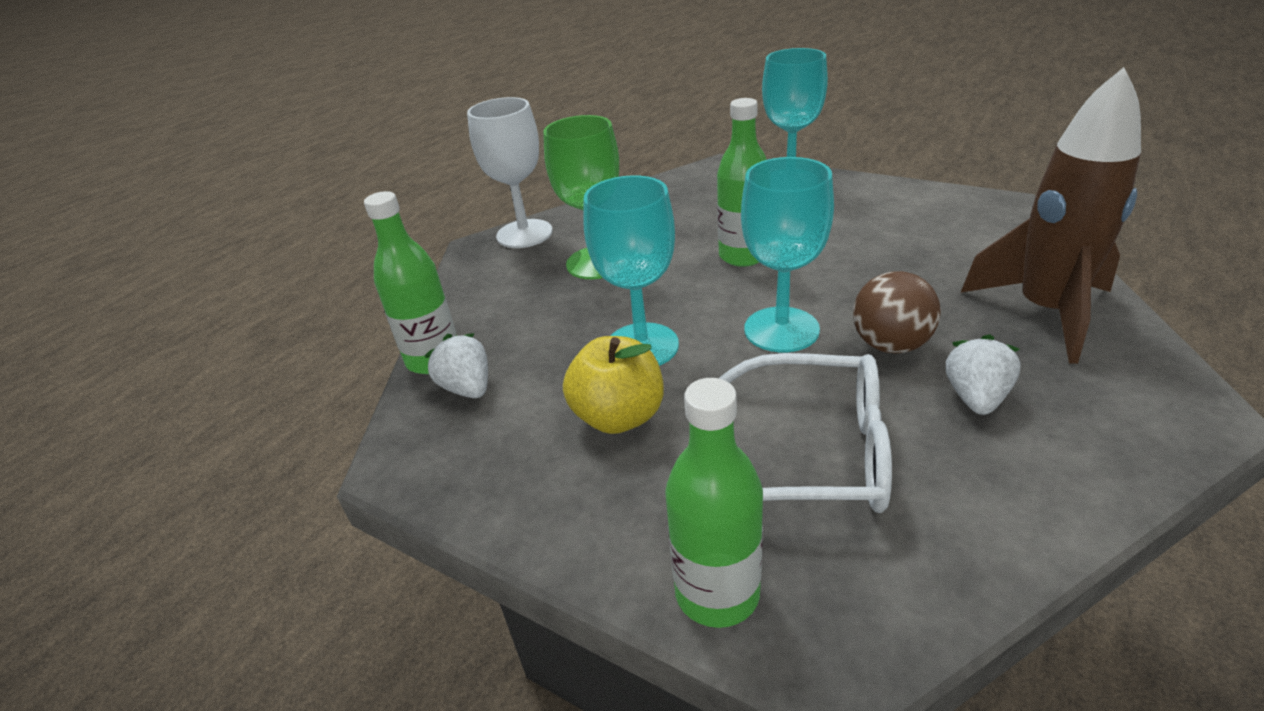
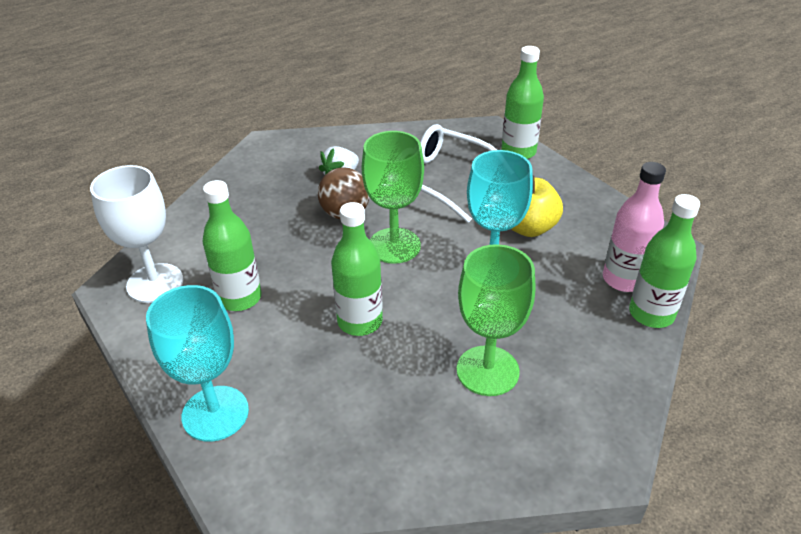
camera: 160 degrees left, 5 degrees up
(467, 388) = (623, 279): white strawberry -> pink bottle
(524, 234) = (549, 461): white goblet -> white goblet (155, 283)
(781, 329) = (394, 245): turquoise goblet -> green goblet
(879, 235) = (240, 298): none -> green bottle
(1045, 312) = (242, 201): brown rocket -> none

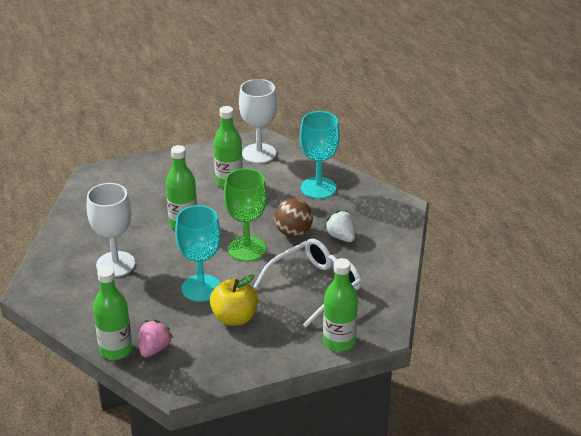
camera: 105 degrees right, 5 degrees down
(215, 413) = (147, 169): turquoise goblet -> turquoise goblet (318, 188)
(487, 370) = (115, 264): green goblet -> white goblet
(623, 279) = (154, 349): pink bottle -> pink strawberry

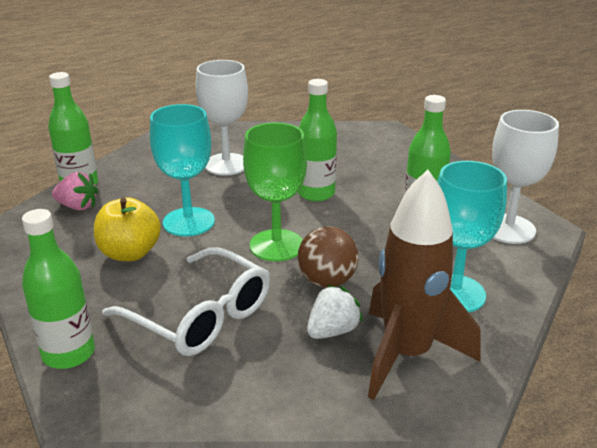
camera: 80 degrees right, 5 degrees down
(366, 214) = (407, 354): none -> brown rocket

